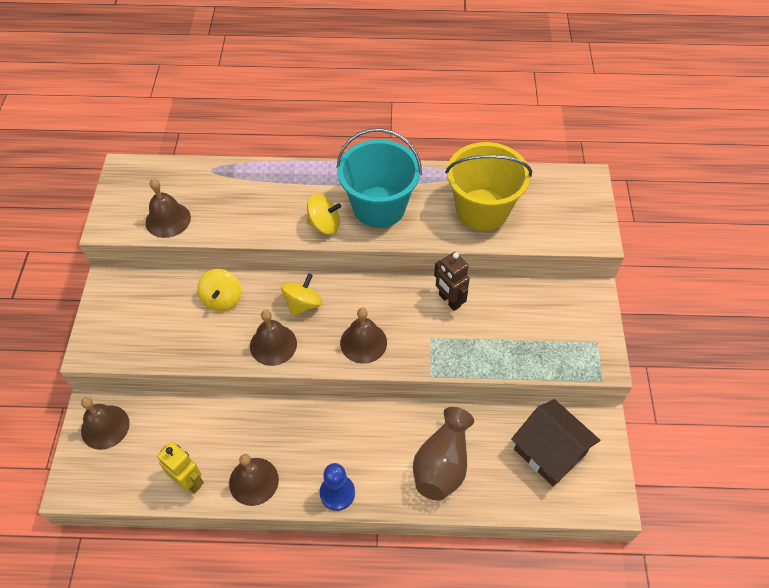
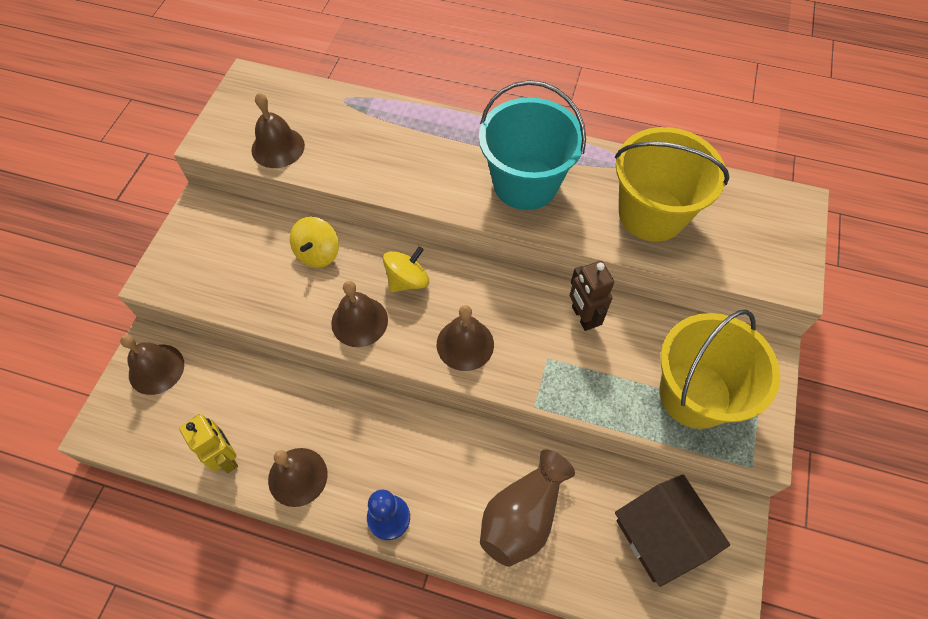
camera: 15 degrees right, 5 degrees up
(324, 224) = (454, 191): yellow spinning top -> none
(548, 338) = (695, 394): none -> yellow bucket

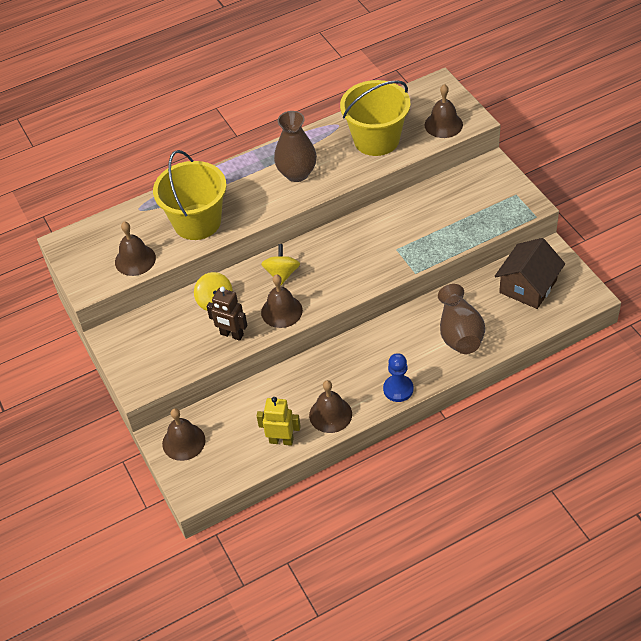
camera: 40 degrees left, 10 degrees down
(465, 344) = (349, 276): brown bell -> brown bell (443, 124)
(525, 183) = (297, 173): turquoise bucket -> brown vase
(582, 317) = (391, 218): brown robot -> brown robot (231, 334)
(660, 535) = (528, 286): brown house -> brown house turned 75 degrees counterclockwise
(695, 394) = (480, 208): yellow bucket -> yellow bucket (197, 222)

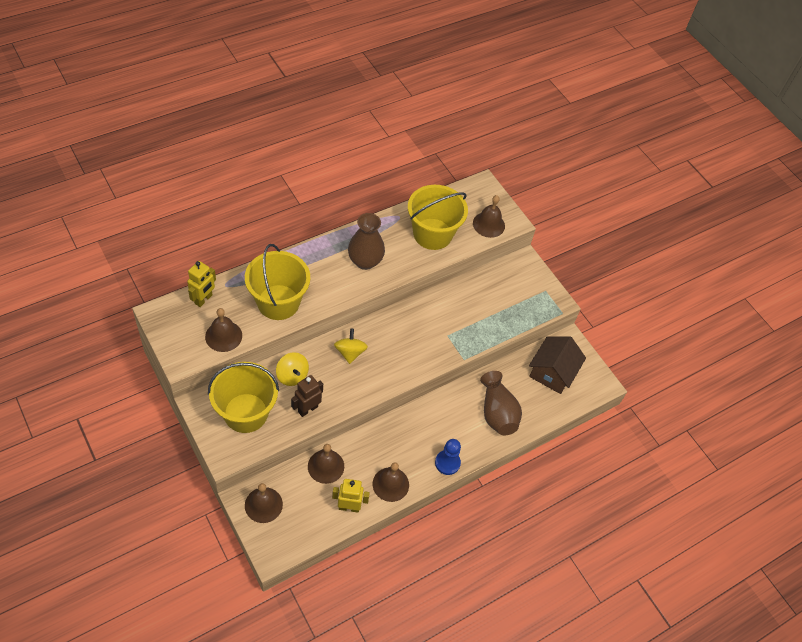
camera: 15 degrees left, 5 degrees up
(114, 225) = (203, 299): none -> yellow robot
(162, 342) = (246, 413): none -> yellow bucket
(231, 334) = (307, 409): brown robot -> brown robot turned 120 degrees clockwise
(281, 311) = (351, 389): brown bell -> brown bell (326, 466)

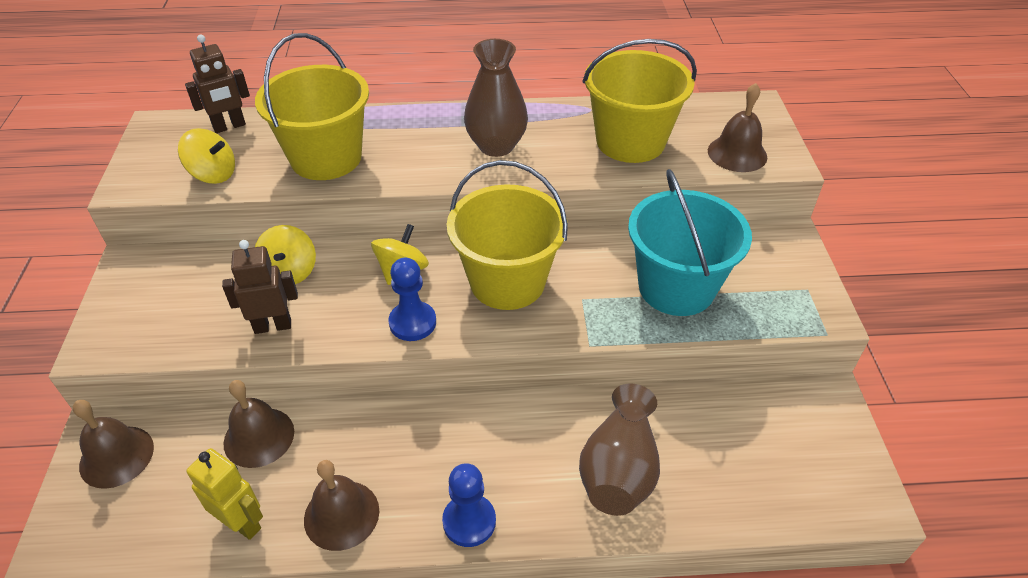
camera: 35 degrees right, 10 degrees down
(203, 299) = (229, 126): yellow robot -> brown robot
(223, 336) = (213, 174): brown bell -> yellow spinning top
(246, 413) = (179, 298): yellow bucket -> yellow bucket (507, 282)
(375, 380) = (412, 322): none -> blue pawn
(487, 312) = (676, 287): none -> turquoise bucket
(552, 372) = (768, 440): brown house -> none

